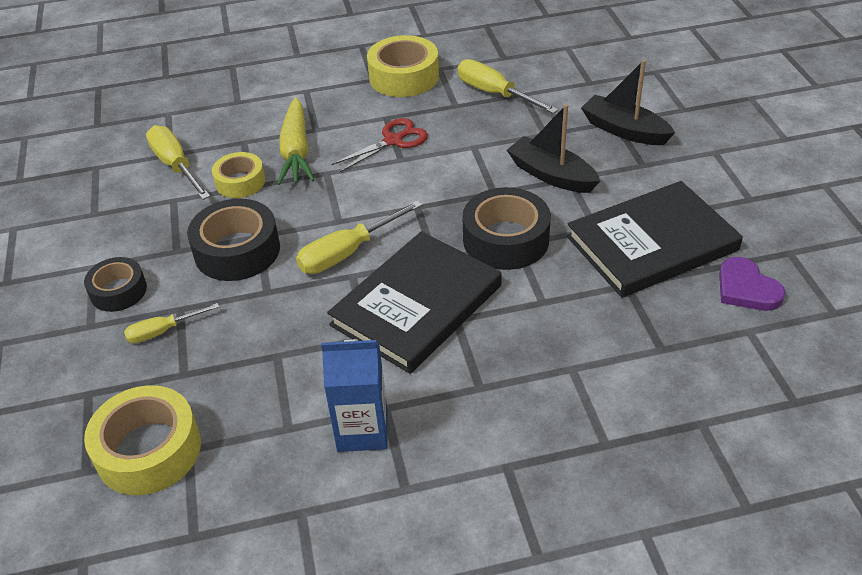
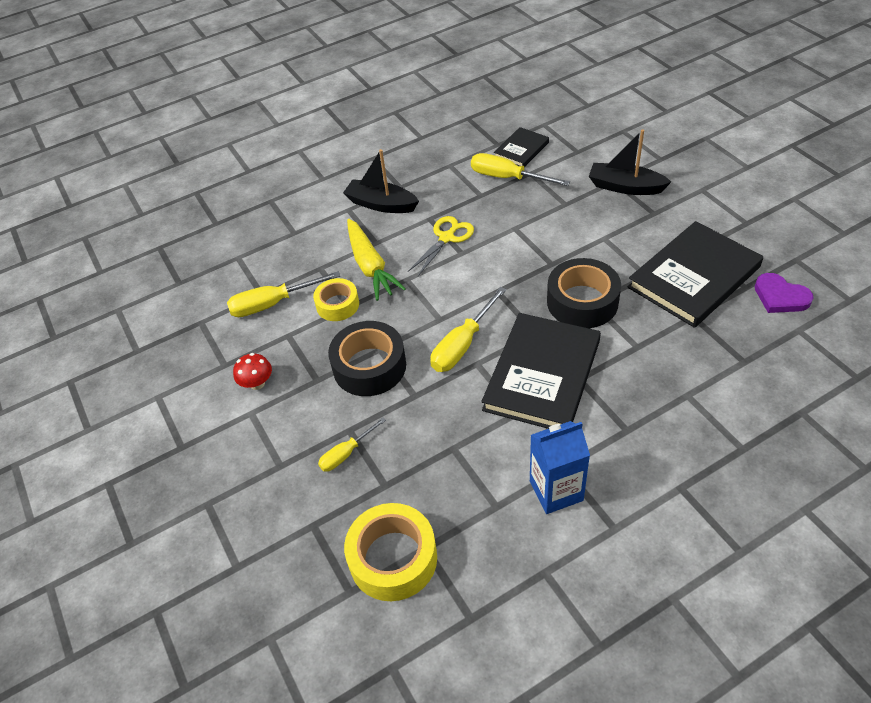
camera: 15 degrees left, 5 degrees up
(115, 239) = (257, 383): none -> red mushroom
(118, 291) = (287, 428): black tape -> none
(176, 166) = (273, 304): yellow screwdriver -> yellow screwdriver turned 60 degrees counterclockwise
(393, 141) = (447, 238): red scissors -> yellow scissors
(404, 77) = (424, 179): yellow tape -> none
(527, 68) = (521, 150): none -> black book
(551, 175) = (589, 238): black boat -> black boat (381, 204)

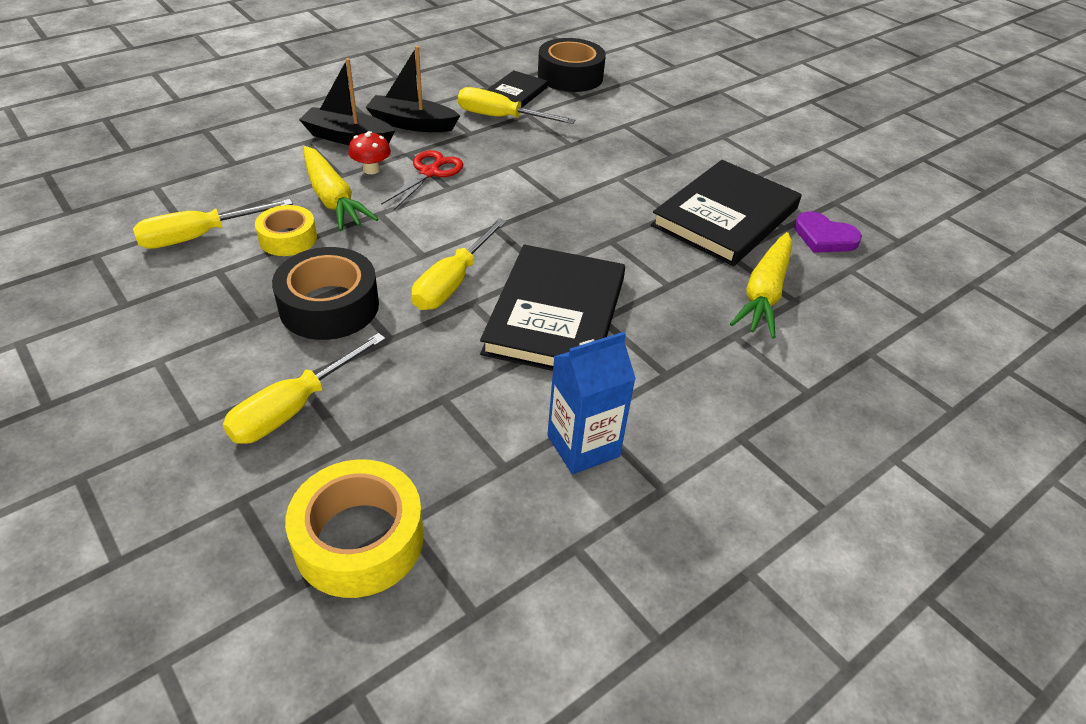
camera: 15 degrees left, 5 degrees down
(257, 383) = (170, 326): red mushroom -> red mushroom (371, 169)
(346, 453) = (294, 408): yellow screwdriver -> yellow screwdriver, size x1.64
(447, 238) = (430, 172): yellow scissors -> red scissors
(582, 302) = (598, 239): black tape -> black tape (570, 76)
(625, 187) = (637, 131): black boat -> black boat (412, 124)
(718, 355) = (764, 294): none -> yellow carrot

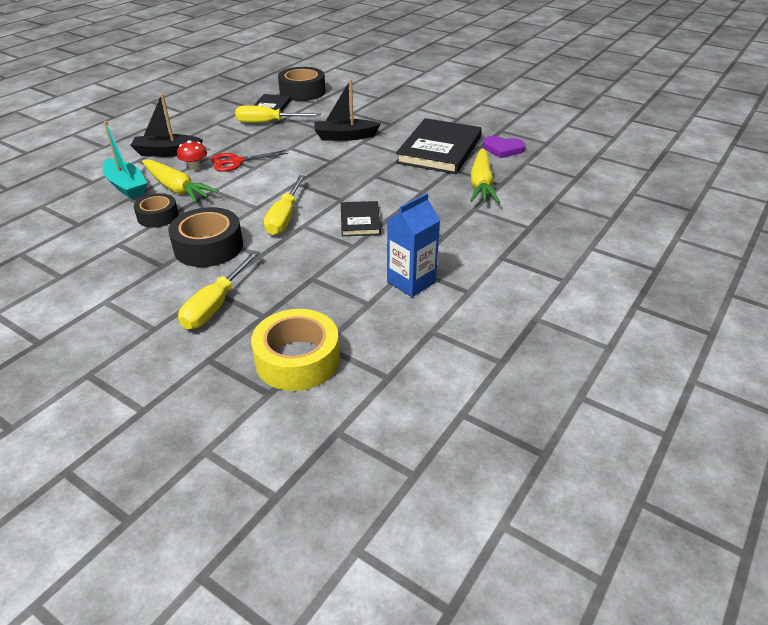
camera: 15 degrees left, 5 degrees down
(199, 236) = (92, 228): yellow screwdriver -> none
(272, 180) = (126, 186): none -> turquoise boat
(288, 238) = (158, 216): yellow tape -> black tape
(412, 124) = (208, 137): black boat -> black boat (345, 137)
(430, 172) = (236, 162): red scissors -> red scissors turned 120 degrees counterclockwise
(555, 315) = (360, 221): black book -> black book, size x0.52

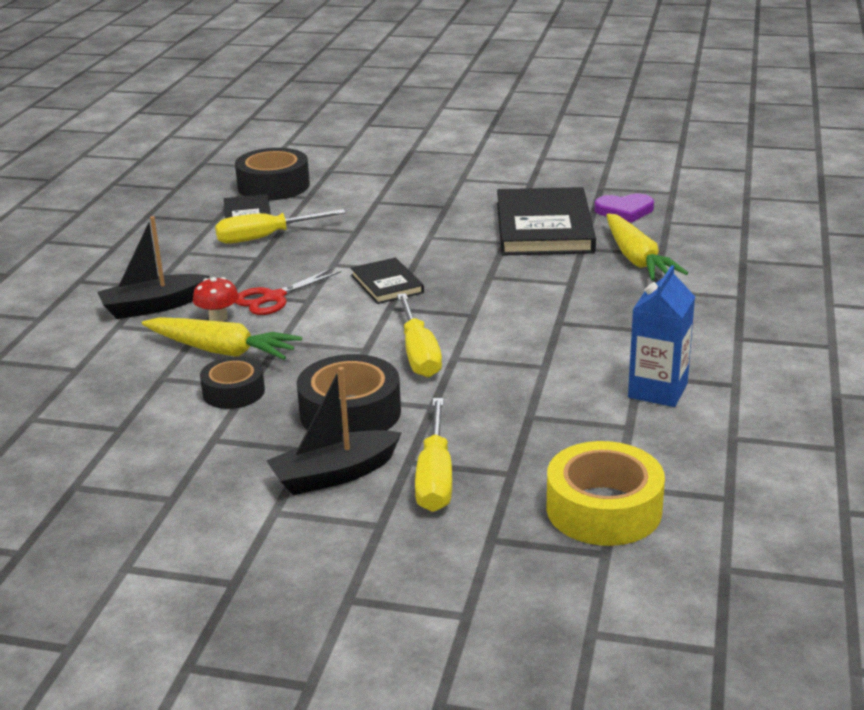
camera: 20 degrees left, 10 degrees down
(126, 186) = (139, 364): turquoise boat -> none
(345, 137) = (398, 235): black boat -> black boat (334, 475)
(360, 221) = (524, 335): black book -> black book (387, 284)

